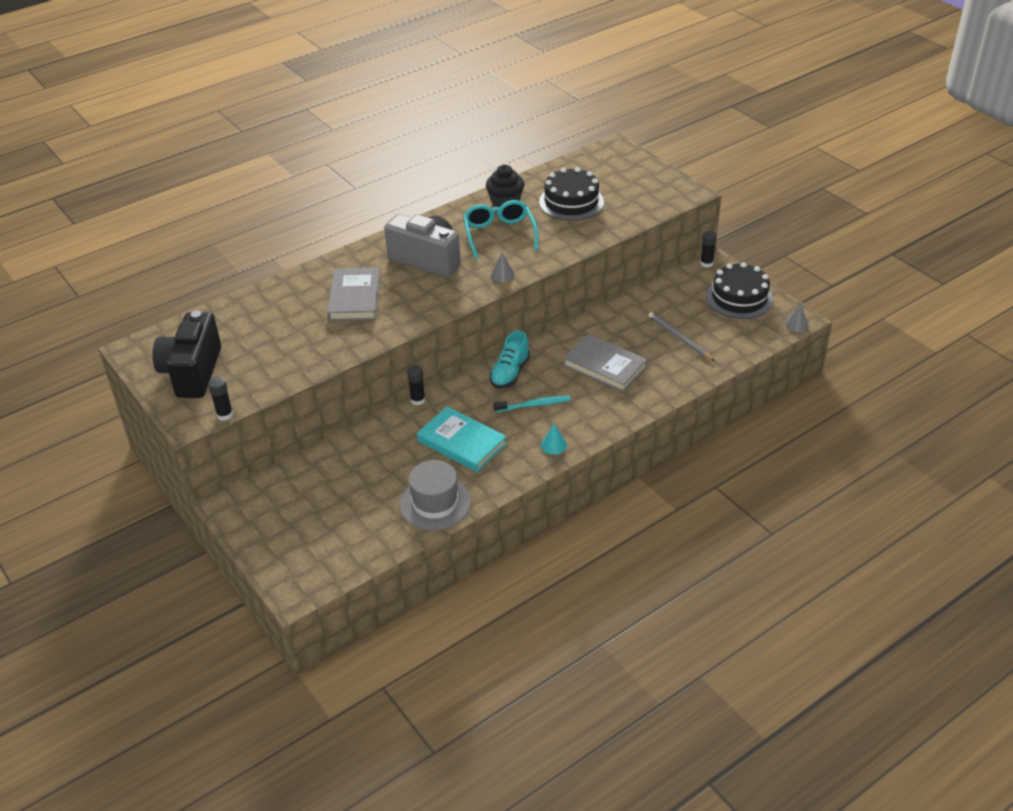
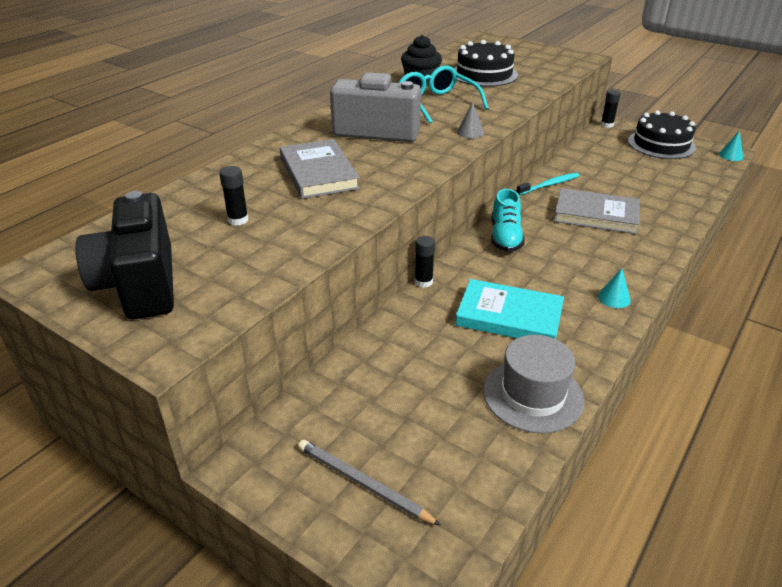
camera: 20 degrees left, 5 degrees down
(225, 415) = (217, 329): black glue stick -> black glue stick (238, 220)
(533, 405) = (556, 263): turquoise toothbrush -> turquoise toothbrush (549, 185)
(679, 338) = (642, 181): grey pencil -> grey pencil (363, 483)
(796, 324) = (730, 155): grey cone -> turquoise cone

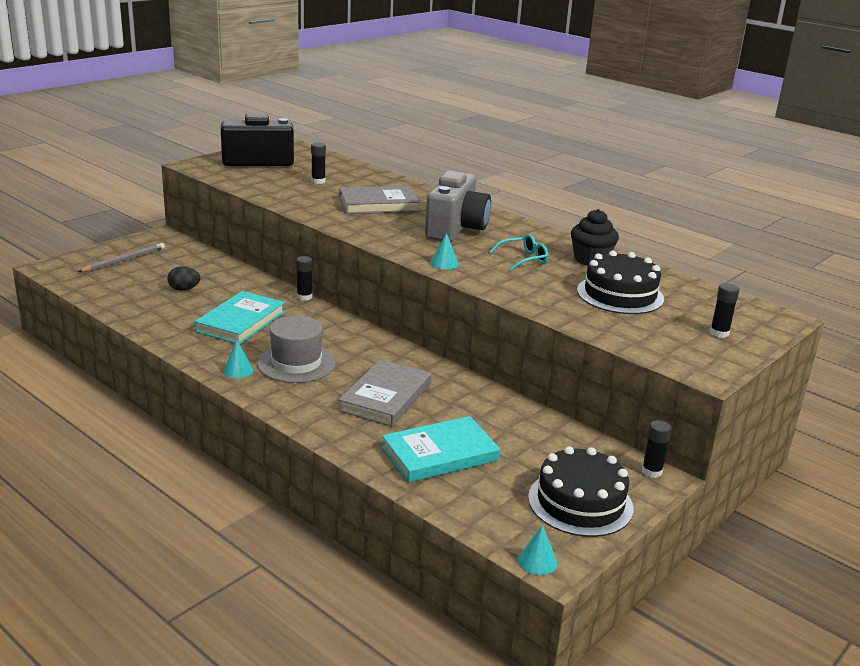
camera: 95 degrees right, 10 degrees down
(436, 103) = (523, 259): turquoise glasses -> turquoise glasses, size x0.61
(444, 384) = (184, 289): none -> black egg
(470, 132) = (444, 263): grey cone -> turquoise cone
(505, 237) = (358, 340): turquoise shoe -> none
(523, 52) = (719, 333): none -> black glue stick
(533, 395) = (151, 314): grey hat -> grey hat (296, 363)
(549, 185) = (462, 384): turquoise toothbrush -> none
(654, 188) = (439, 454): none -> turquoise book

